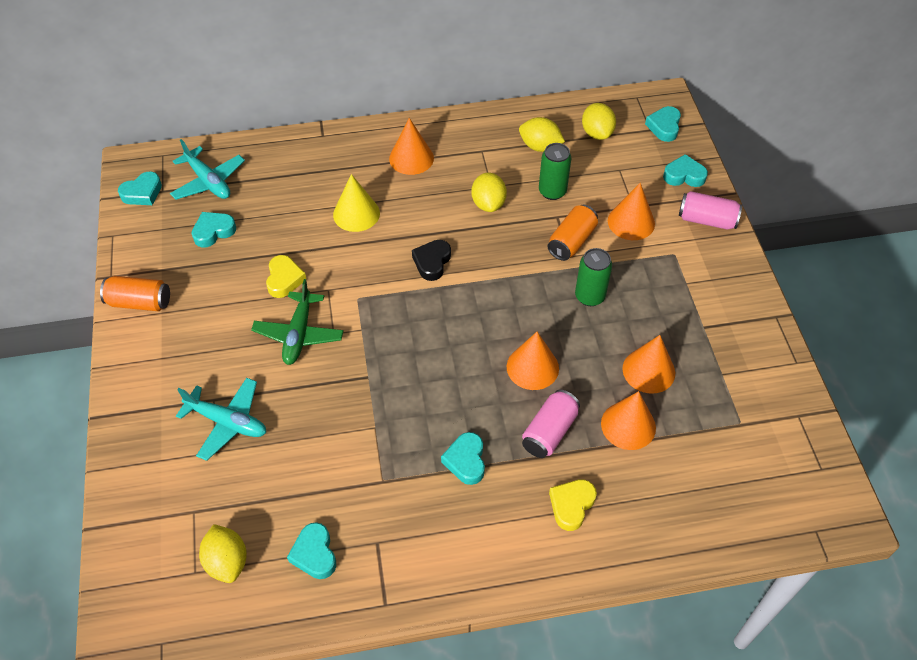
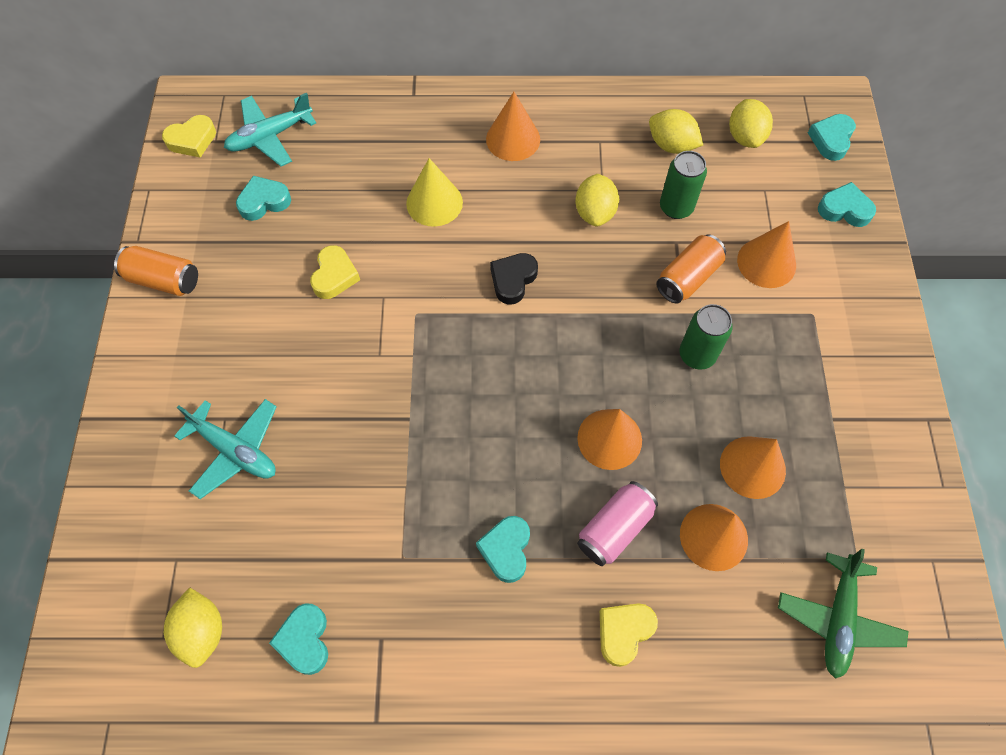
camera: 10 degrees right, 10 degrees up
(142, 193) = (192, 140): turquoise heart -> yellow heart
(208, 181) = (270, 136): turquoise plane -> turquoise plane turned 90 degrees clockwise
(299, 334) = (338, 350): green plane -> green plane (837, 619)
(706, 220) = (862, 274): pink can -> none

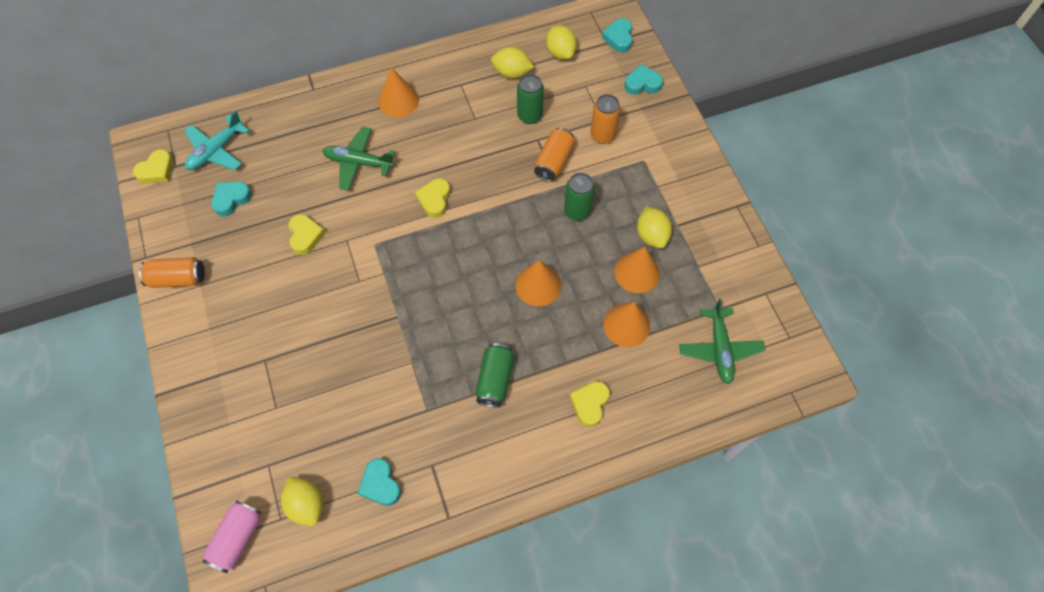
camera: 20 degrees left, 0 degrees up
(235, 451) = (281, 379): turquoise plane -> none
(434, 203) = (358, 162): yellow cone -> green plane
(506, 550) = (495, 379): turquoise heart -> green can
(513, 280) = (434, 200): black heart -> yellow heart
(595, 212) = (475, 136): yellow lemon -> yellow lemon (651, 235)
(615, 529) = (561, 342): pink can -> pink can (237, 538)
(766, 262) = (602, 135): orange cone -> orange can

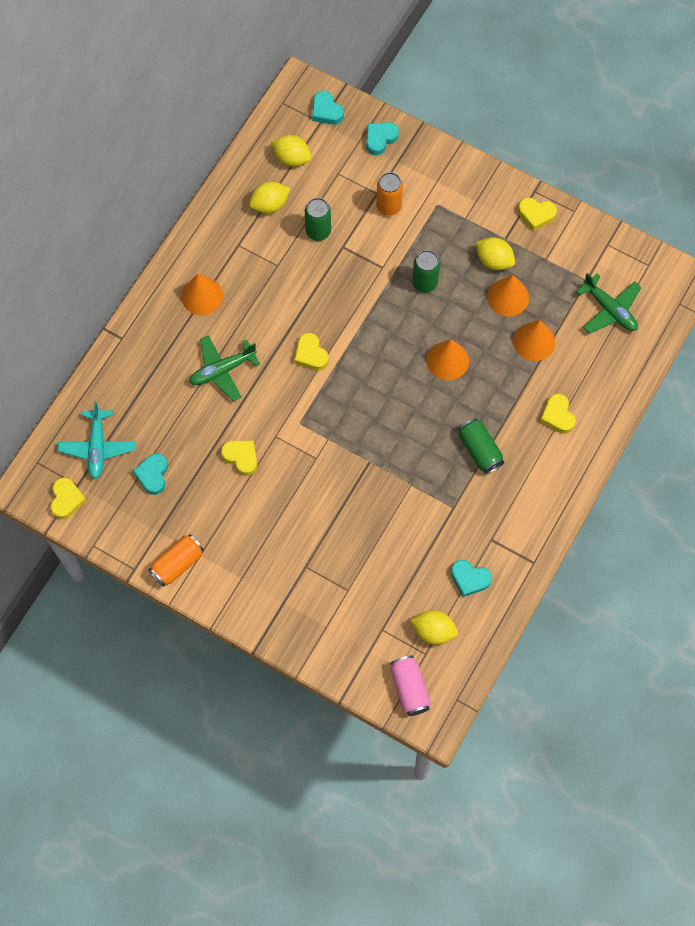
camera: 40 degrees left, 5 degrees up
(554, 161) = (371, 256): orange can -> none
(721, 225) = (536, 215): none -> yellow heart

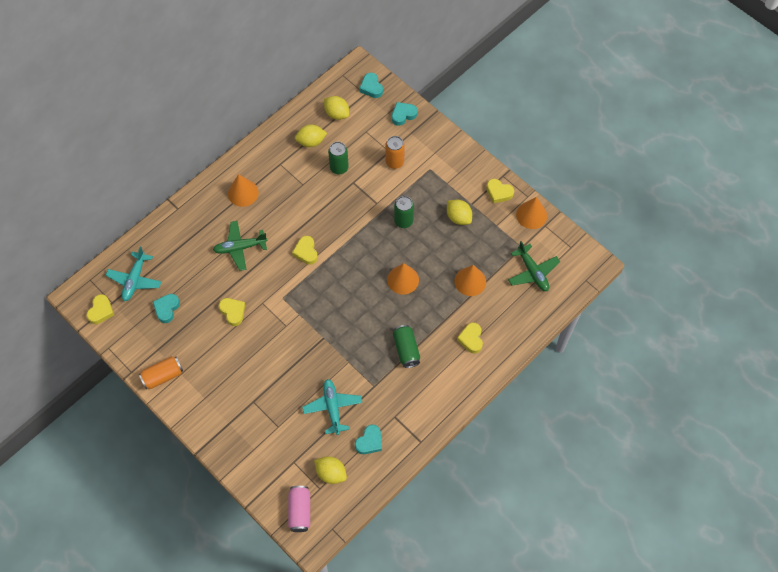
camera: 15 degrees right, 5 degrees down
(409, 548) = (332, 407): none -> turquoise plane
(469, 579) = (369, 441): turquoise heart -> turquoise heart turned 90 degrees counterclockwise
(508, 297) = (460, 245): orange cone -> orange cone (531, 215)

